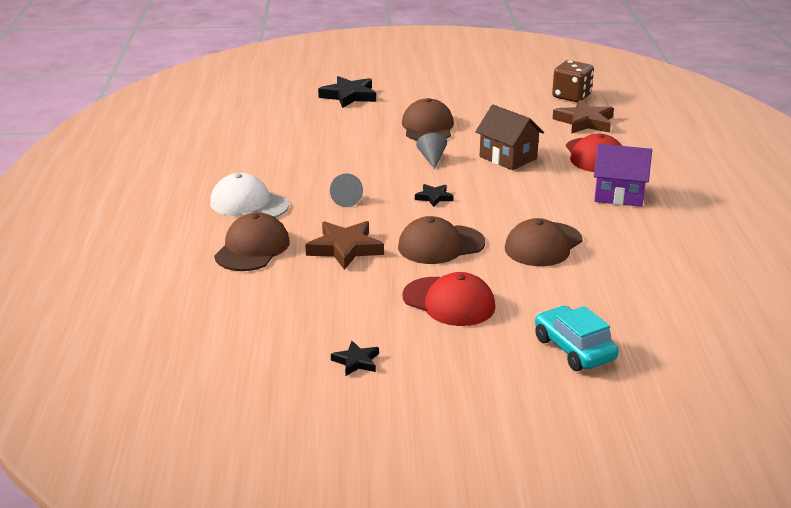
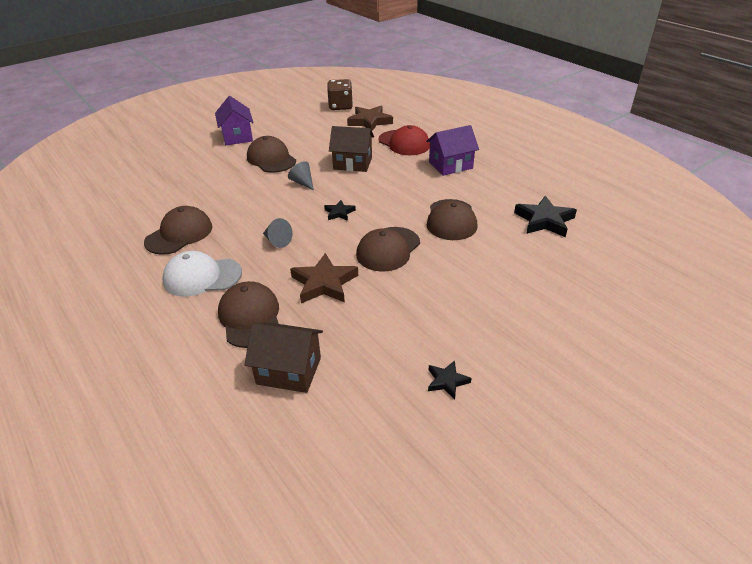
camera: 35 degrees left, 10 degrees up
(237, 297) = (289, 371): none -> brown house
(267, 164) = (179, 234): none -> brown cap
(349, 96) = (184, 153): black star -> black star (544, 220)
(419, 95) = (237, 136): none -> purple house
(449, 302) = (447, 293): red cap -> none
(574, 349) = (564, 291): turquoise car -> none

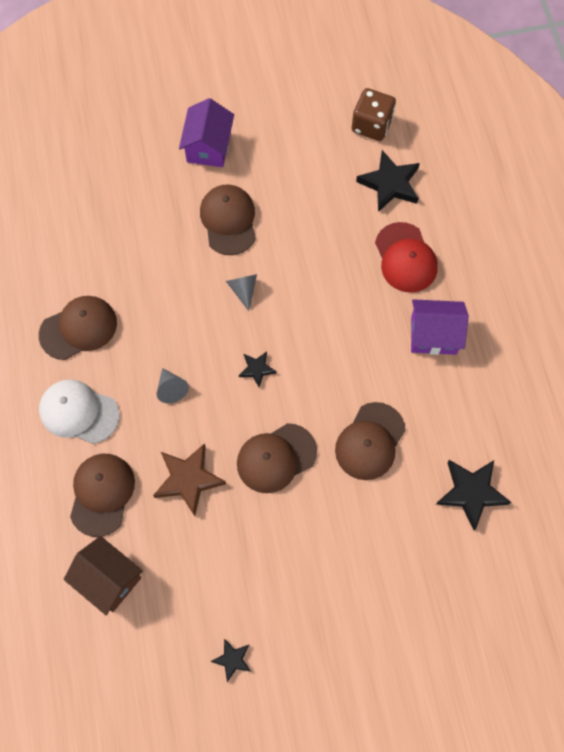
camera: 25 degrees right, 30 degrees up
(352, 163) = (319, 275): brown house -> none
(370, 121) = (390, 184): brown star -> black star

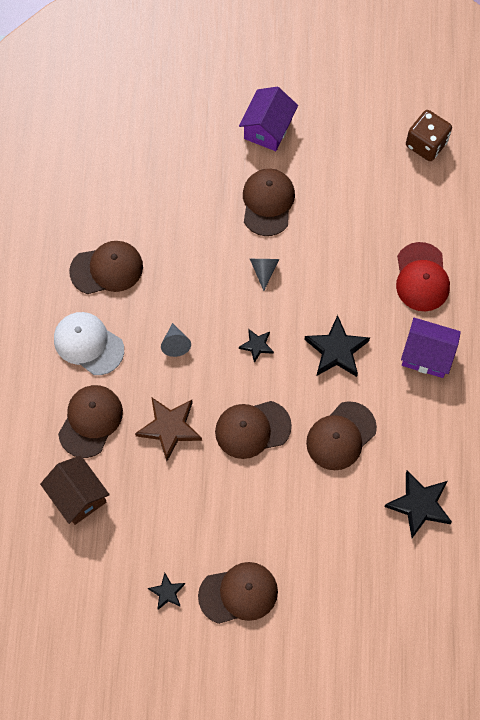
camera: 15 degrees right, 0 degrees up
(309, 639) = (238, 593): none -> brown cap
(390, 184) = (427, 204): black star -> black star (336, 350)

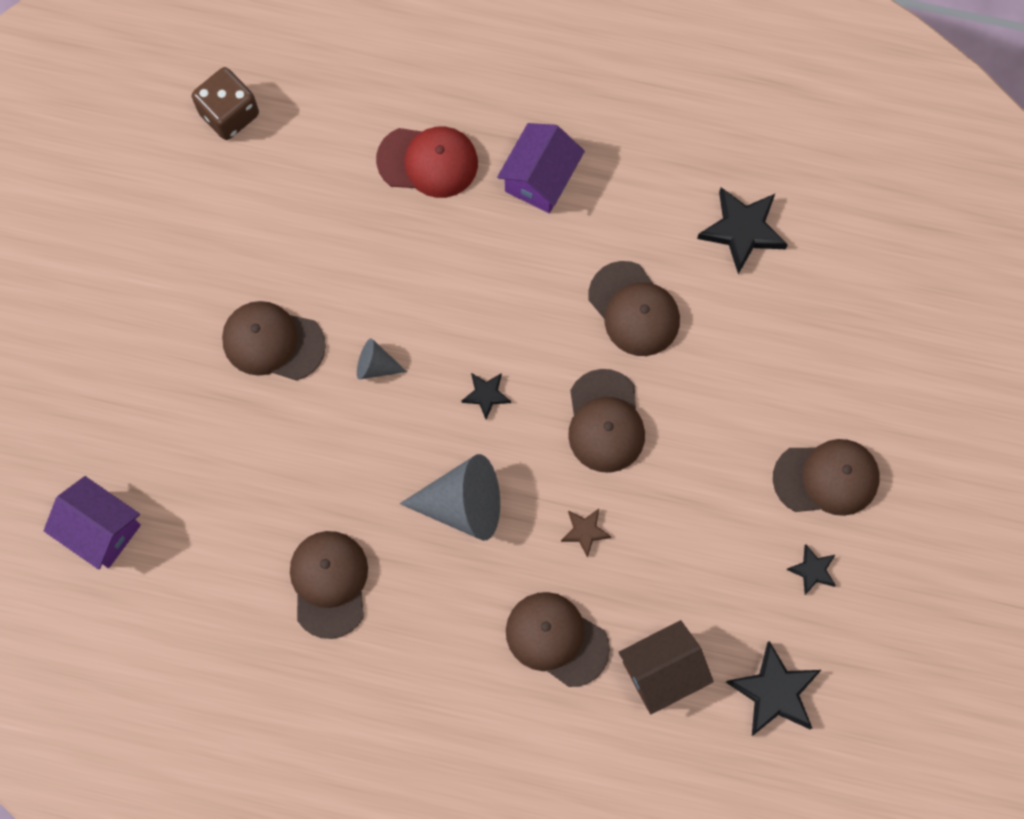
camera: 80 degrees left, 5 degrees up
(88, 344) = (440, 626): white cap -> none
(170, 428) = (585, 531): brown star -> brown star, size x0.54
(175, 344) = (463, 504): grey cone -> grey cone, size x1.96
(238, 593) = (826, 478): brown cap -> brown cap turned 90 degrees clockwise
(267, 129) = (155, 321): purple house -> purple house (100, 530)
(336, 350) = (512, 291): black star -> black star (774, 692)

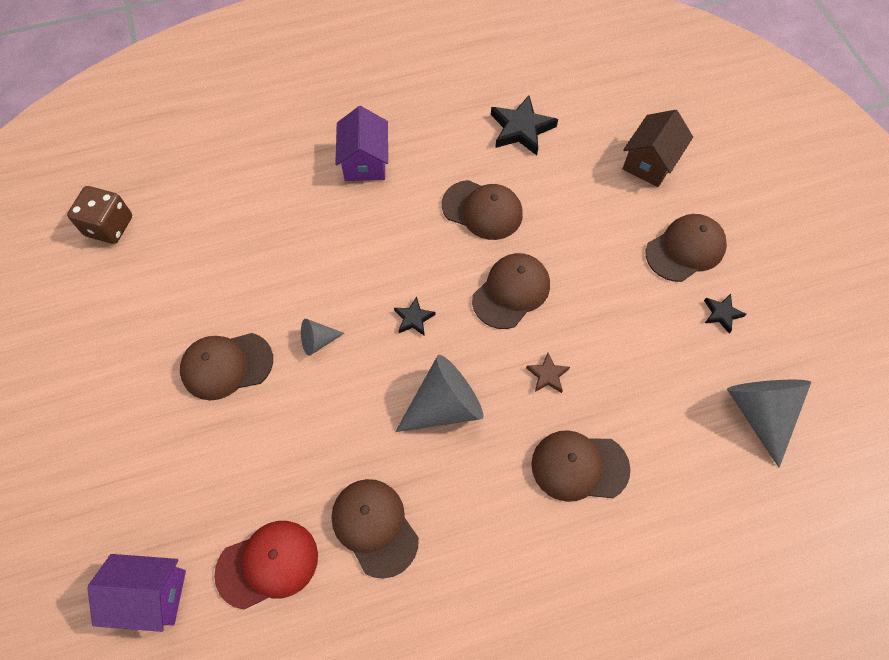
camera: 30 degrees left, 10 degrees down
(428, 161) = (278, 188): red cap -> red cap (268, 564)
(605, 421) = (511, 292): brown cap -> brown cap turned 105 degrees counterclockwise
(662, 671) = (672, 445): brown house -> brown house (650, 162)
(774, 692) = (759, 413): black star -> grey cone

